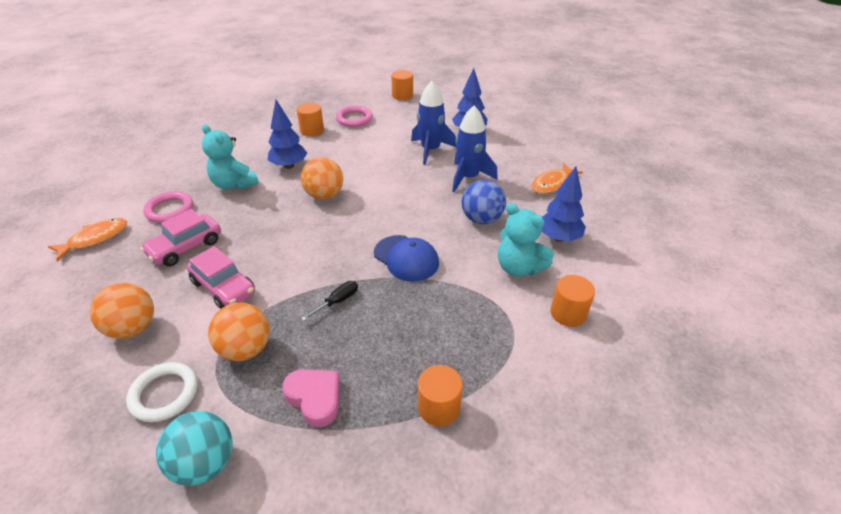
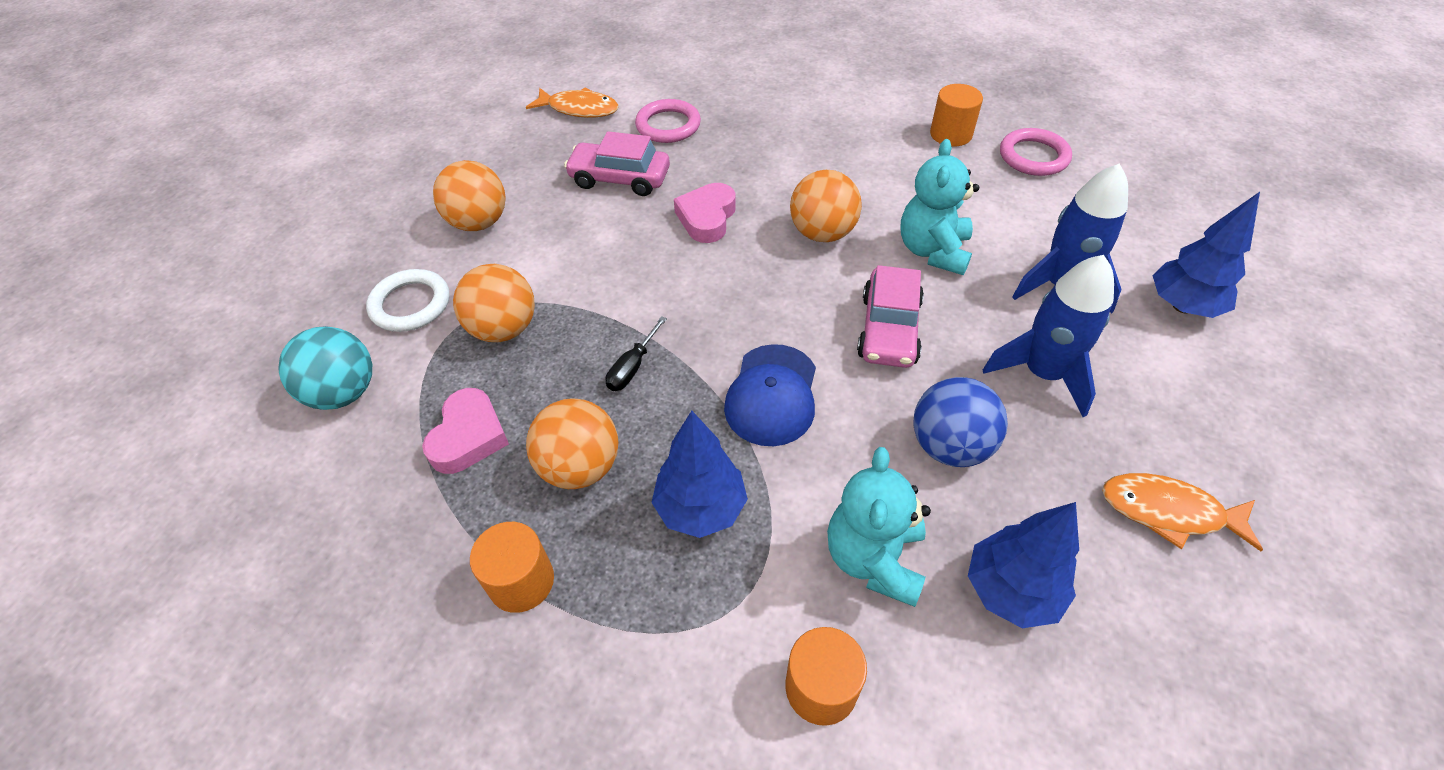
camera: 60 degrees right, 10 degrees up
(223, 287) = (582, 250): pink car -> pink car (888, 329)
(234, 184) = (761, 142): turquoise teddy bear -> turquoise teddy bear (933, 251)
(264, 227) = (707, 218): none -> pink heart
(289, 166) = (848, 163): blue tree -> blue tree (701, 508)
(337, 301) = (633, 367): black screwdriver -> black screwdriver turned 105 degrees clockwise
(384, 351) = (580, 467): none -> orange ball
(402, 95) = (1173, 169): orange cylinder -> none

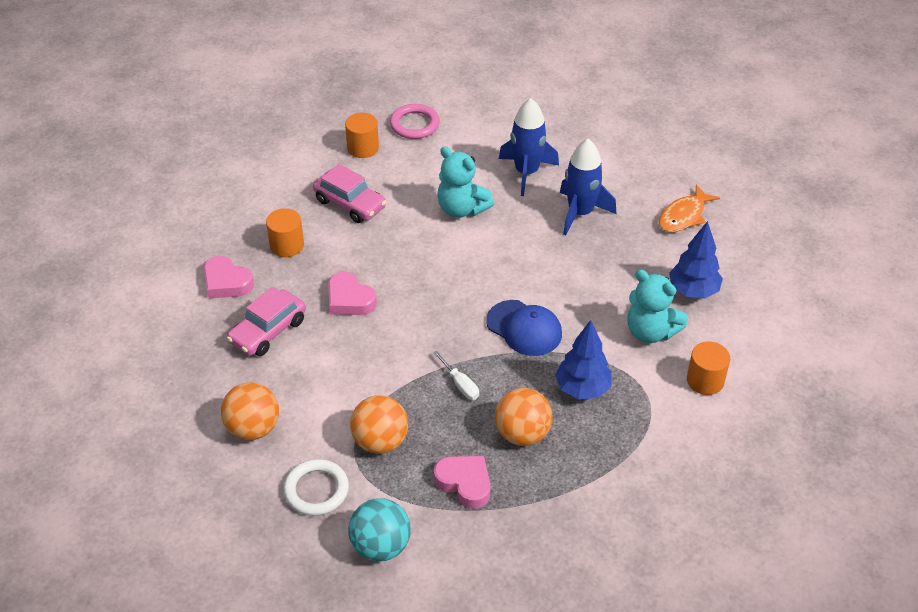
camera: 65 degrees left, 5 degrees down
(521, 581) = (585, 483): orange cylinder -> orange cylinder (287, 245)
(579, 109) = (156, 327): orange fish -> none
(633, 367) = (460, 384): black screwdriver -> white screwdriver
(668, 125) = (226, 282): pink ring -> pink heart
(822, 233) = (408, 250): orange ball -> none
(888, 329) = (509, 257): pink car -> pink car (350, 204)
(949, 446) = (603, 272): blue ball -> none
(1182, 306) = (572, 137): blue tree -> none

